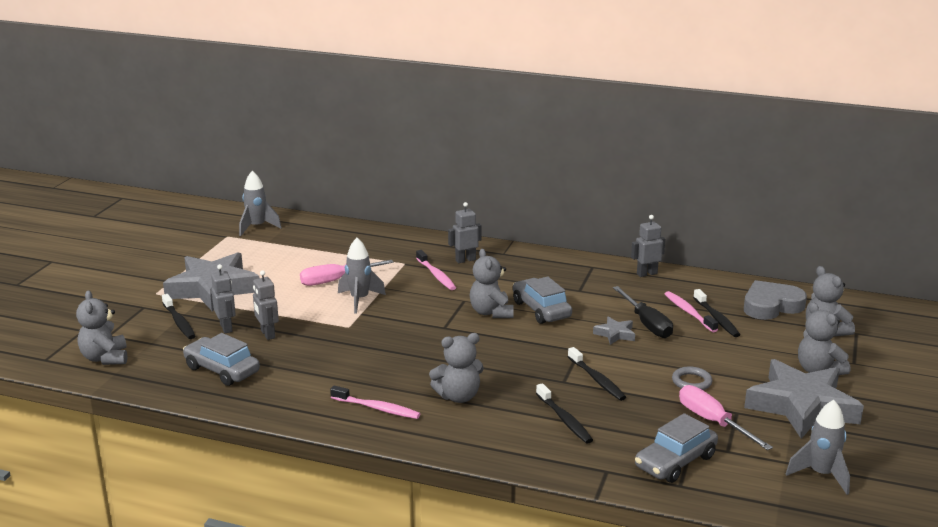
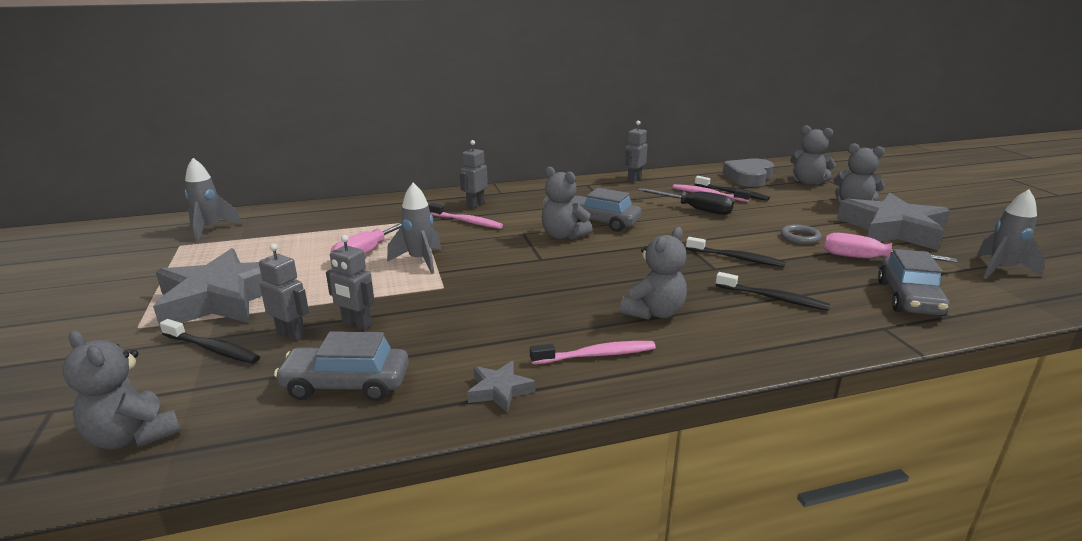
camera: 35 degrees left, 0 degrees up
(615, 334) = (686, 222): grey star -> grey star (499, 390)

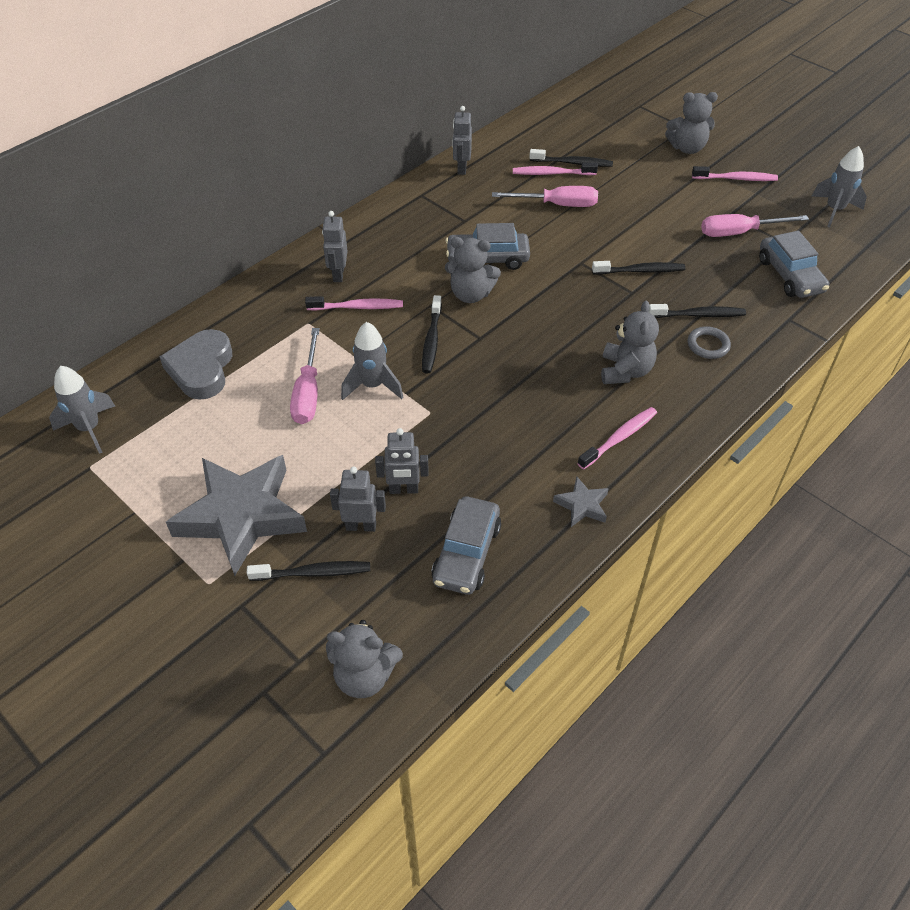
camera: 30 degrees left, 25 degrees up
(346, 384) = (466, 553): grey car -> grey car turned 45 degrees counterclockwise
(499, 250) = (431, 340): none -> black toothbrush
(695, 209) = (557, 205): black screwdriver -> pink screwdriver
(748, 177) = (569, 126): grey heart -> grey heart (201, 369)
(800, 237) = (671, 219): grey ring -> grey ring (708, 345)
(807, 182) = (628, 118): grey teddy bear -> none
(892, 229) = (736, 179): grey star -> pink toothbrush

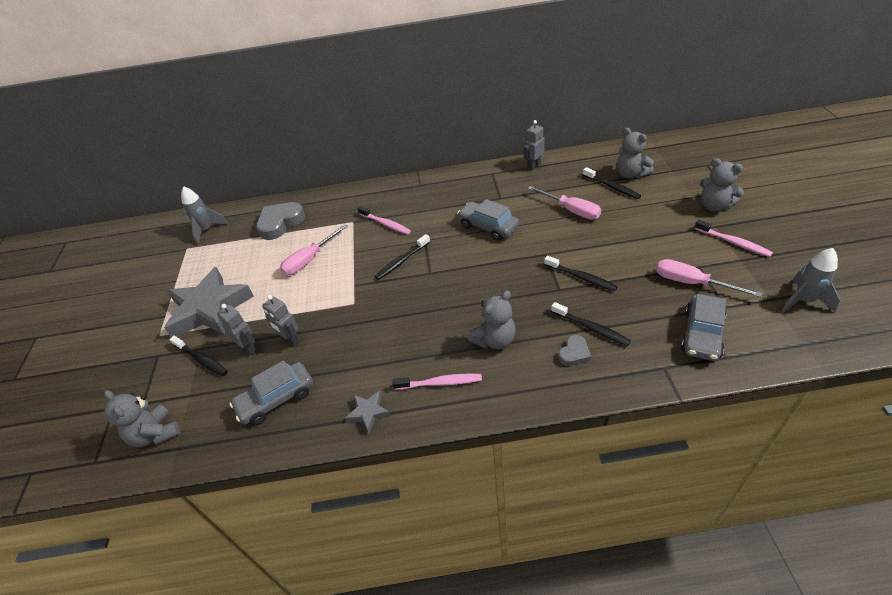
camera: 45 degrees right, 5 degrees down
(338, 274) = (396, 201): grey robot -> none
(372, 386) = (343, 272): grey rocket -> none
(470, 294) = (454, 244): grey teddy bear -> grey teddy bear (630, 174)
(552, 173) = (590, 189): pink toothbrush -> none
(708, 345) = (574, 353): grey ring -> grey heart

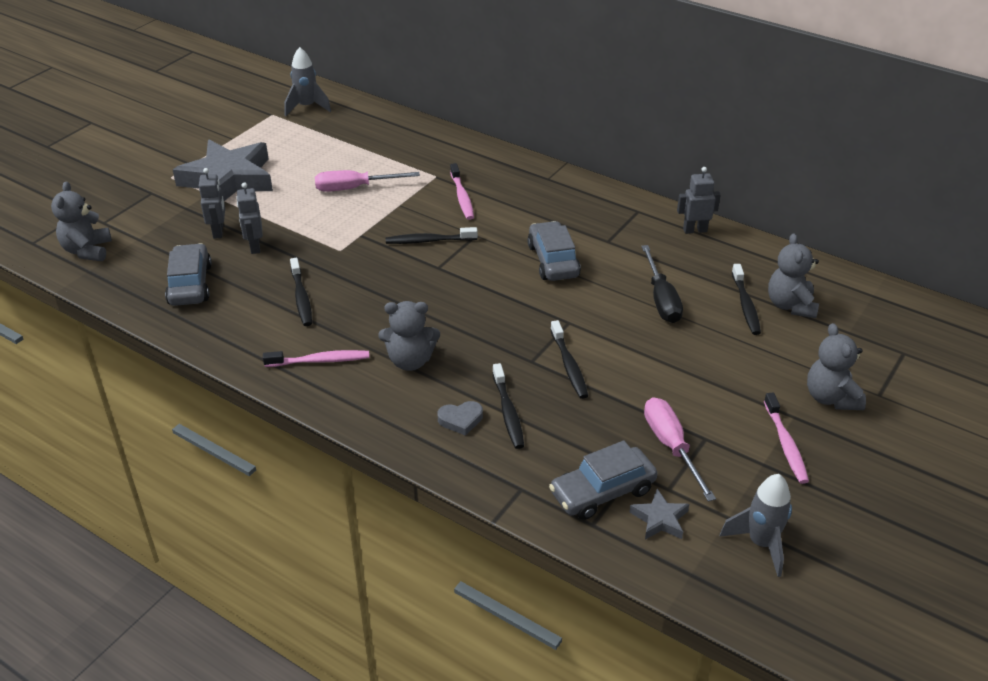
camera: 35 degrees right, 5 degrees down
(201, 359) = (176, 217): black toothbrush -> black toothbrush (301, 298)
(276, 399) = (190, 284): grey car -> grey car turned 75 degrees clockwise
(280, 223) = (373, 138): grey heart -> none
(368, 412) = (239, 342): grey star -> grey star (660, 519)
(440, 383) = (320, 361): pink toothbrush -> pink toothbrush turned 45 degrees counterclockwise
(571, 210) = (661, 299): pink screwdriver -> black screwdriver

